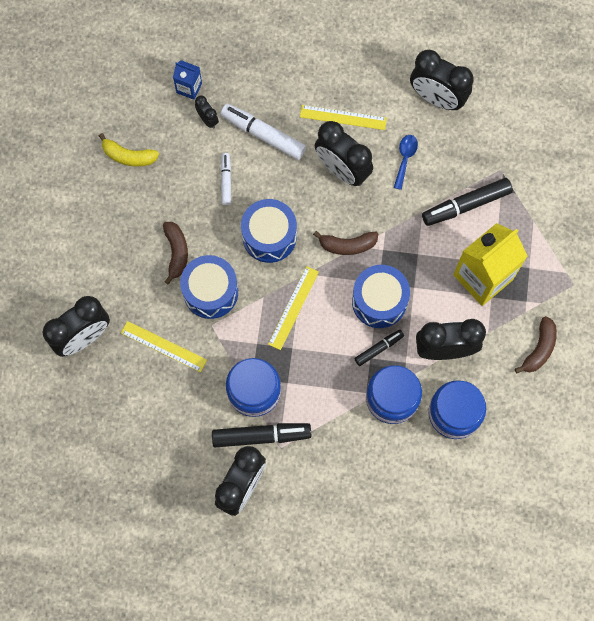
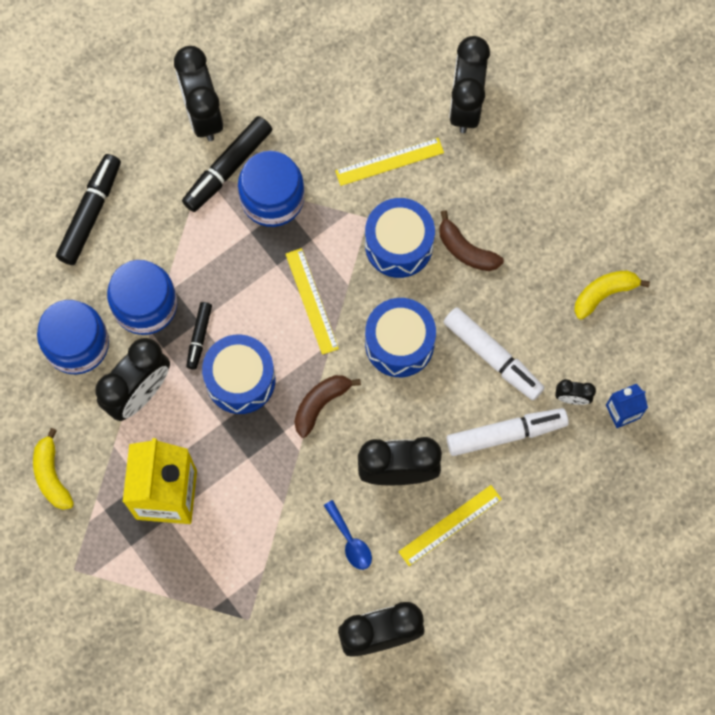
camera: 135 degrees right, 0 degrees up
(226, 181) = (492, 357): white marker -> white marker, size x1.75
(466, 205) = (248, 550): black marker -> black marker (90, 213)
(539, 349) = (52, 475): brown banana -> yellow banana

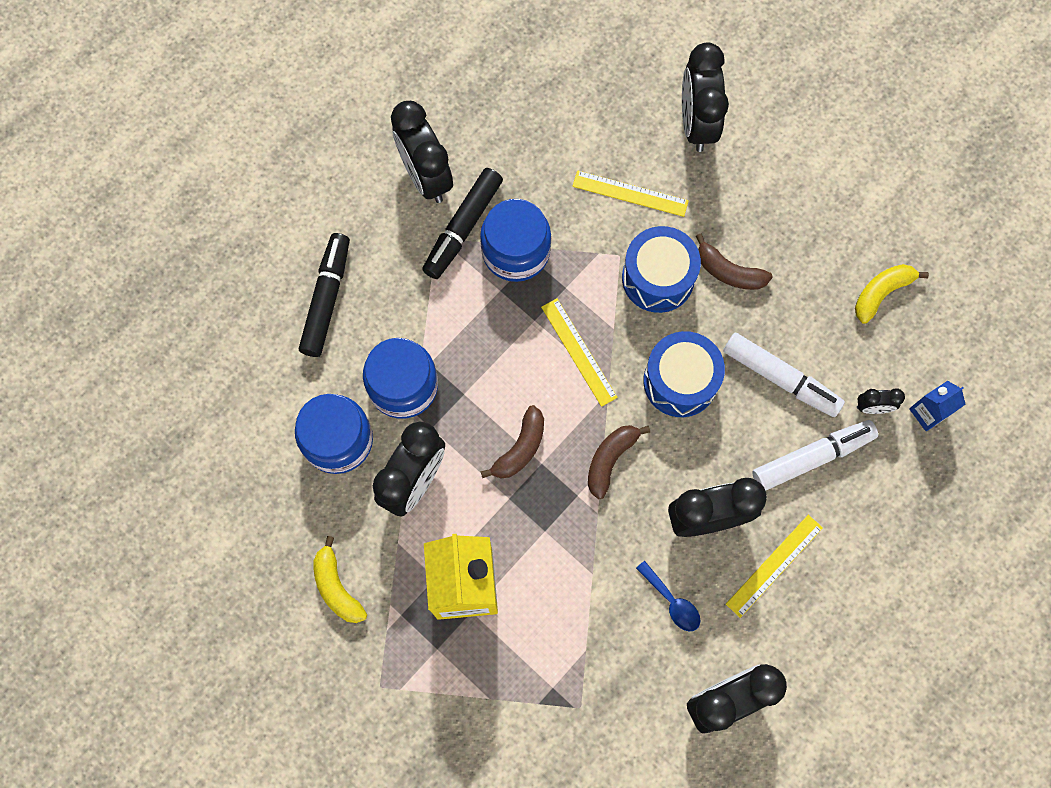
camera: 10 degrees left, 0 degrees up
(199, 337) = (467, 410): black marker -> none
(240, 380) = (520, 448): blue drum -> brown banana
(389, 161) = (630, 193): yellow ruler -> yellow ruler turned 45 degrees clockwise

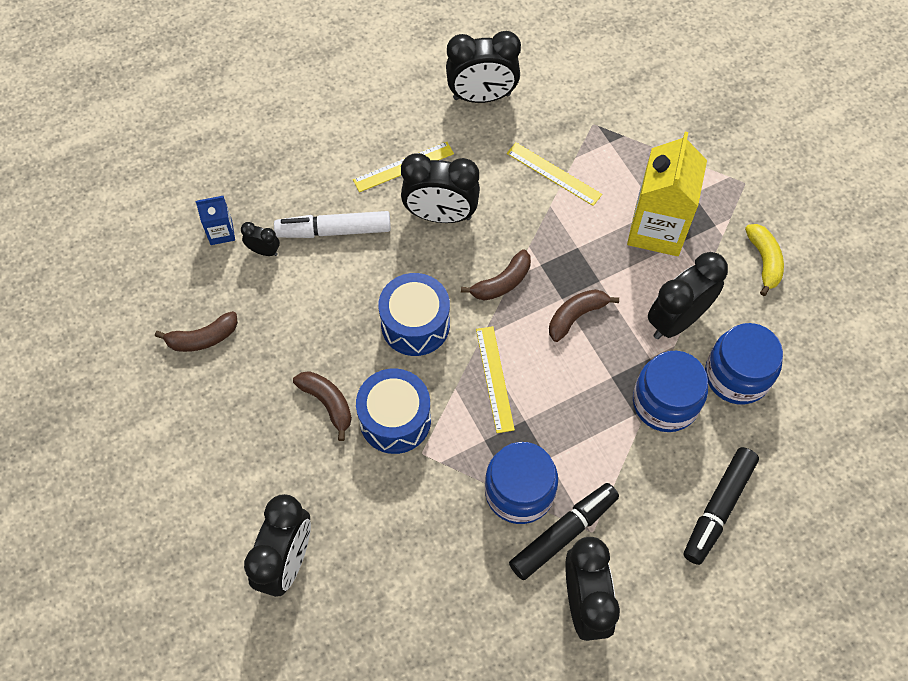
camera: 160 degrees left, 10 degrees down
(630, 193) = (386, 510): yellow ruler -> yellow ruler (553, 174)
(672, 601) = (494, 168): blue spoon -> none
(780, 378) = (328, 298): white marker -> none
(881, 293) = (202, 338): yellow banana -> brown banana

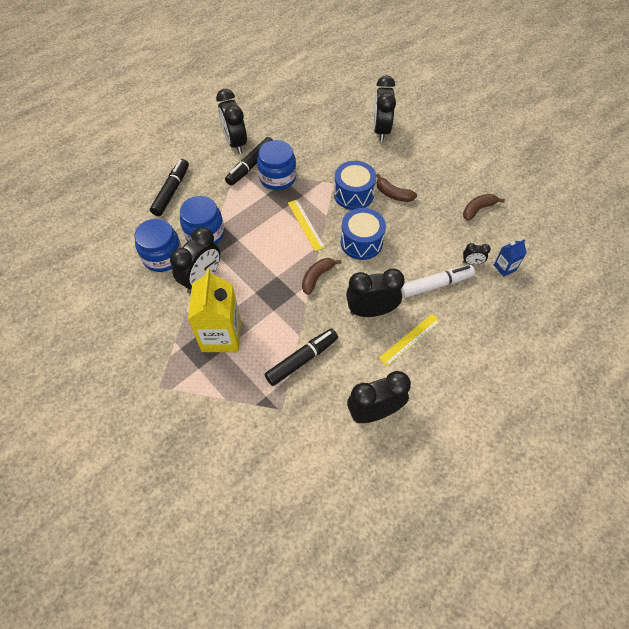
camera: 165 degrees right, 5 degrees down
(553, 174) = (302, 360): yellow ruler -> black marker
(576, 316) = (265, 268): brown banana -> none
(764, 261) = (145, 330): yellow banana -> none

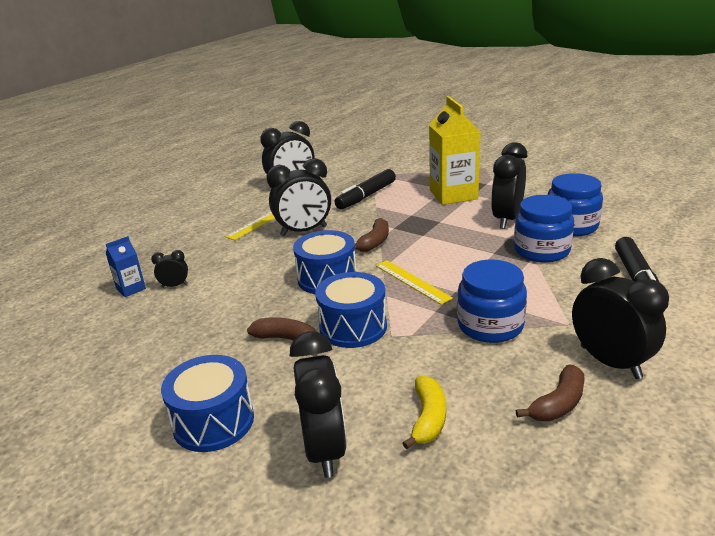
camera: 170 degrees right, 30 degrees down
(251, 166) = (548, 333): black marker -> none
(333, 134) = (428, 418): none -> yellow banana
(430, 152) = (213, 421): none -> blue drum
(435, 285) = (227, 260): white marker -> none
(478, 209) = (145, 345): brown banana -> brown banana (558, 404)

